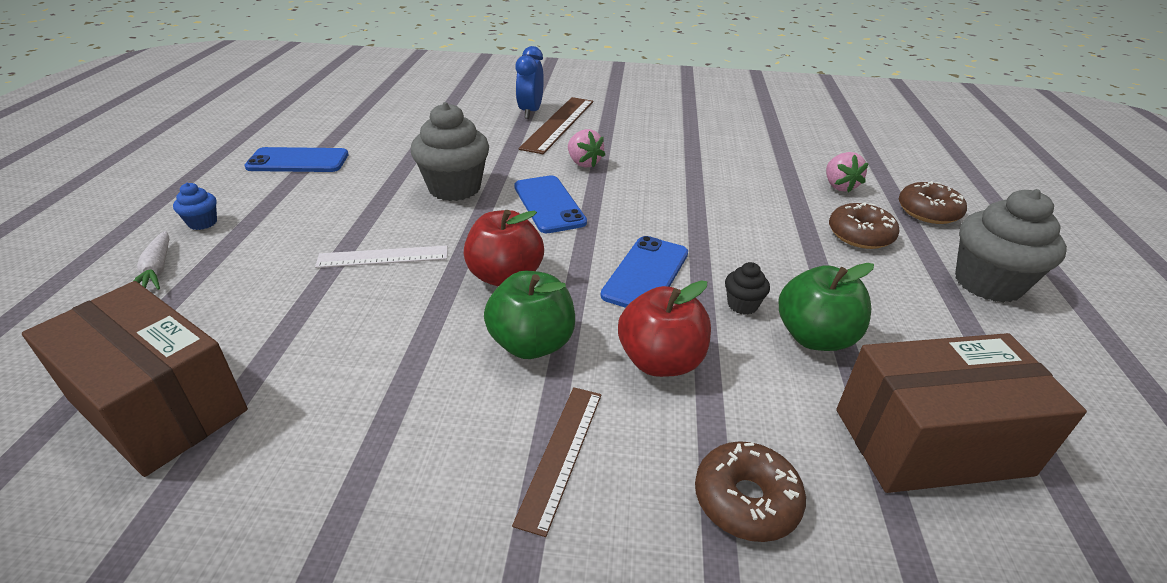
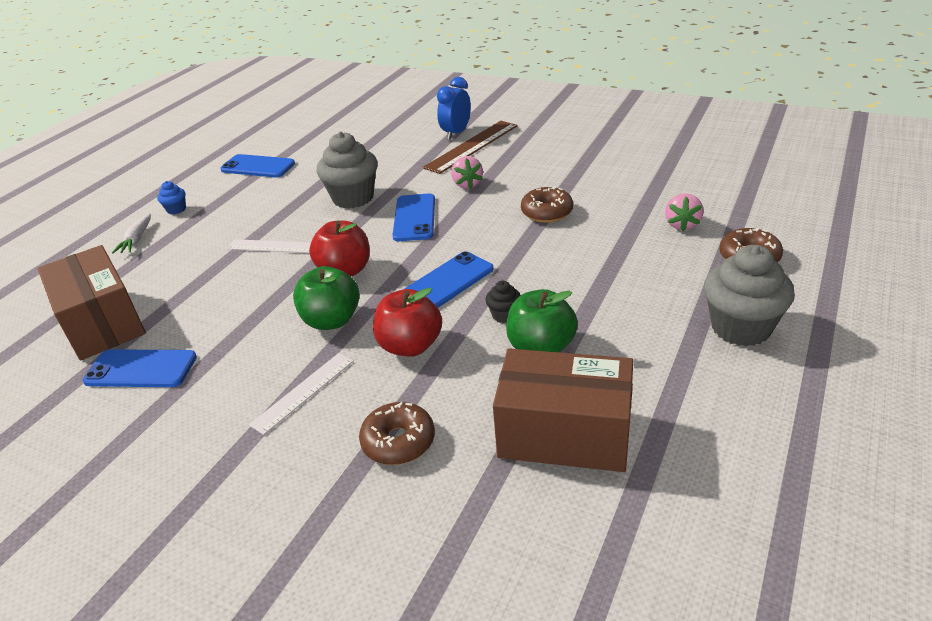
camera: 25 degrees right, 0 degrees up
(270, 471) = (141, 369): none -> blue phone
(560, 454) = (303, 392): brown ruler -> white ruler
(860, 235) = (659, 271): brown donut -> brown donut (547, 212)

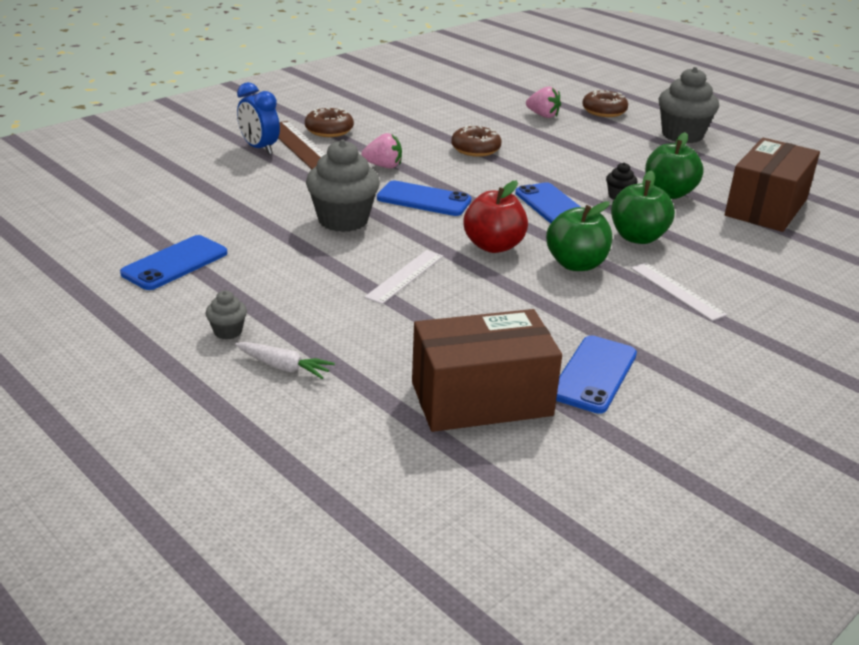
camera: 75 degrees left, 5 degrees down
(176, 209) = (228, 331): blue cupcake -> grey cupcake
(398, 441) = (754, 261): brown donut -> brown donut (329, 130)
(410, 346) = (637, 237): red apple -> green apple

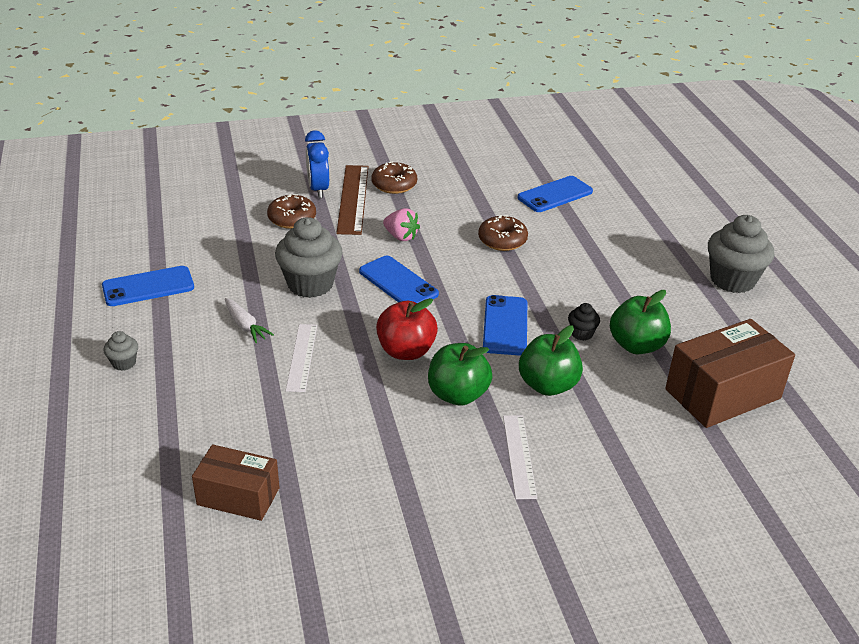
camera: 30 degrees right, 5 degrees up
(283, 367) = (130, 409): white carrot -> white carrot (245, 326)
(405, 276) = (301, 357): white ruler -> white ruler turned 60 degrees counterclockwise
(481, 399) = (238, 496): brown box -> brown box, size x0.63
(543, 115) = (610, 218): pink strawberry -> none
(594, 374) = (350, 511): blue phone -> blue phone (555, 195)
(604, 111) = (680, 228): brown donut -> brown donut (292, 219)

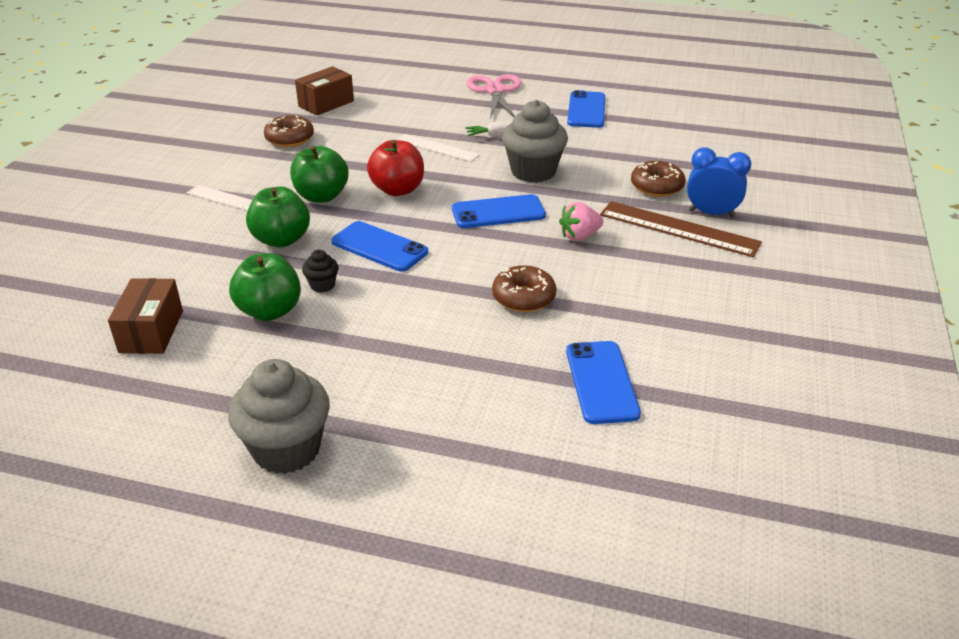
camera: 120 degrees right, 0 degrees up
(124, 363) = (495, 91): grey cupcake -> pink scissors
(394, 185) = (698, 263): brown donut -> brown donut (290, 139)
(722, 394) = (151, 331): brown box -> brown box, size x0.63

